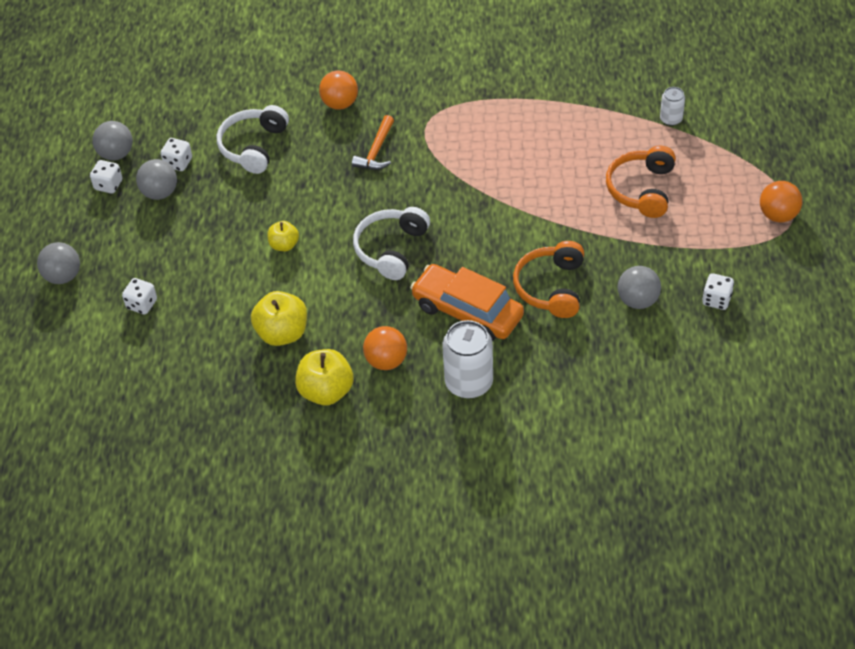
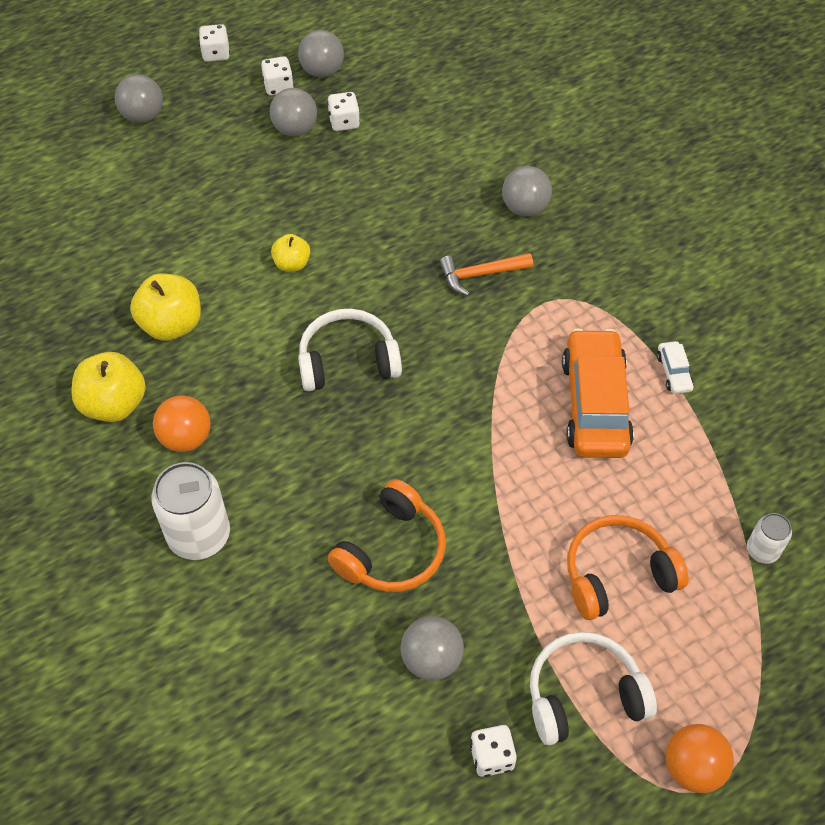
camera: 55 degrees right, 5 degrees up
(142, 304) = (143, 192): white dice -> white dice (216, 54)
(253, 146) = (409, 168): white headphones -> white headphones (584, 695)
(340, 103) = (524, 208): orange ball -> grey ball
(467, 311) = (303, 481): orange car -> orange car (595, 404)
(525, 96) = (673, 372): none -> white car
(551, 287) = (392, 550): orange headphones -> orange headphones turned 150 degrees clockwise

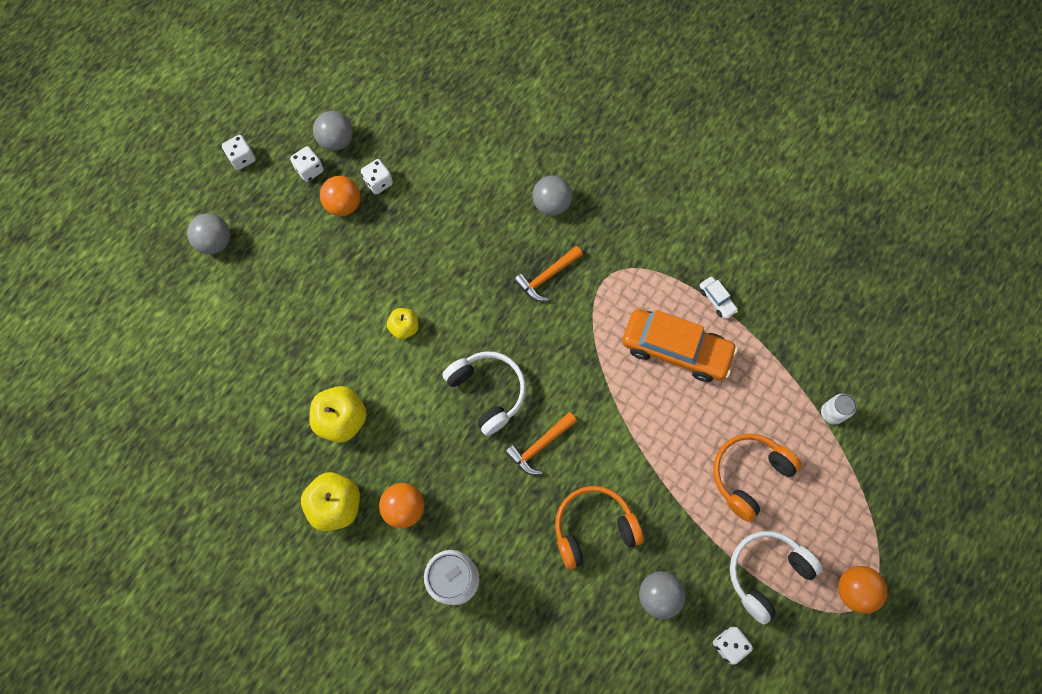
camera: 25 degrees left, 15 degrees up
(295, 129) = (344, 205): grey ball -> orange ball
(348, 361) = (488, 392): white headphones -> white headphones turned 90 degrees clockwise
(376, 438) = (539, 445): none -> orange hammer
(392, 550) = (593, 527): orange headphones -> orange headphones turned 120 degrees counterclockwise
(595, 404) = (675, 349): orange car -> orange car turned 135 degrees clockwise

